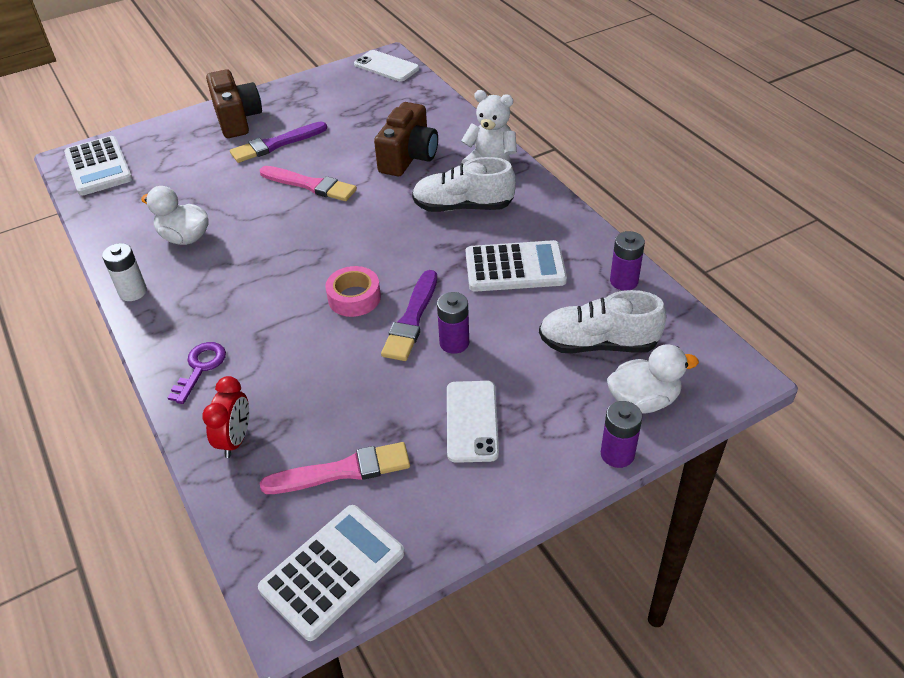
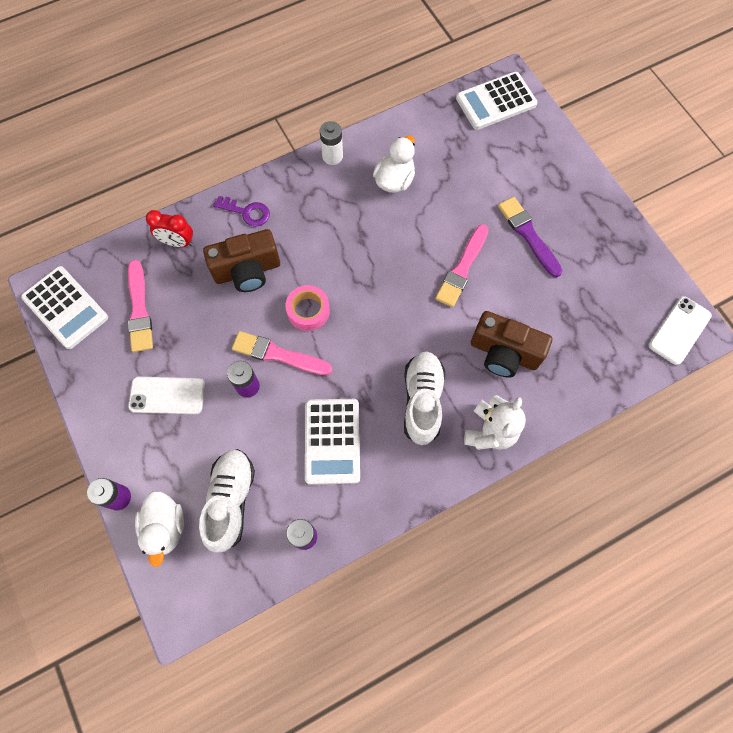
camera: 90 degrees right, 25 degrees up
(237, 119) = (571, 197): brown camera -> brown camera (247, 271)
(412, 319) = (278, 354): purple brush -> pink brush

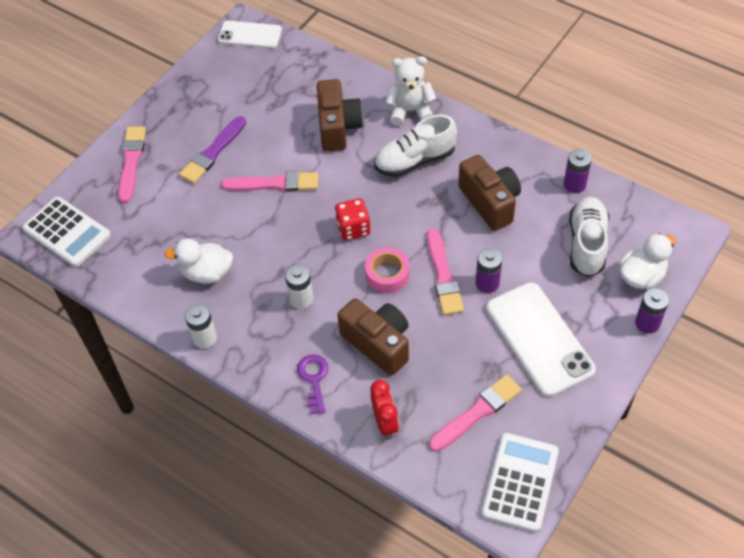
camera: 115 degrees left, 15 degrees down
(167, 395) = (539, 339): white phone -> white phone, size x1.62
(231, 500) = (587, 244): white shoe -> white shoe turned 120 degrees clockwise
(325, 236) = (301, 299): none -> white battery
(332, 441) = (490, 202): white calculator -> brown camera
(373, 308) = (353, 228): none -> red dice
(552, 170) = (131, 161): none -> pink brush

